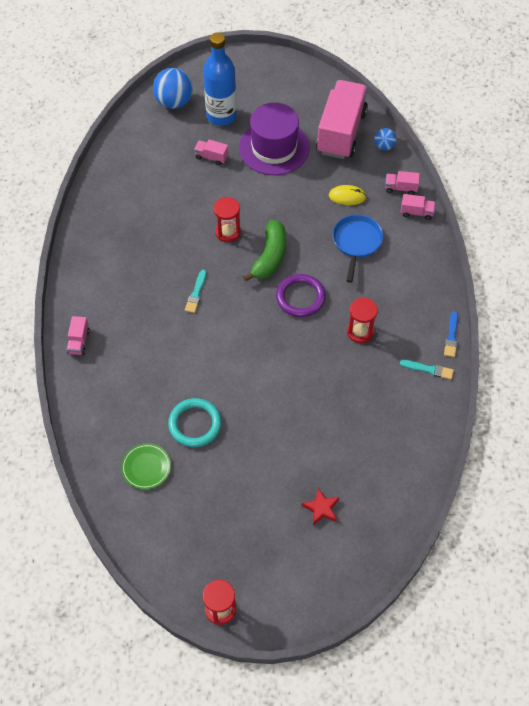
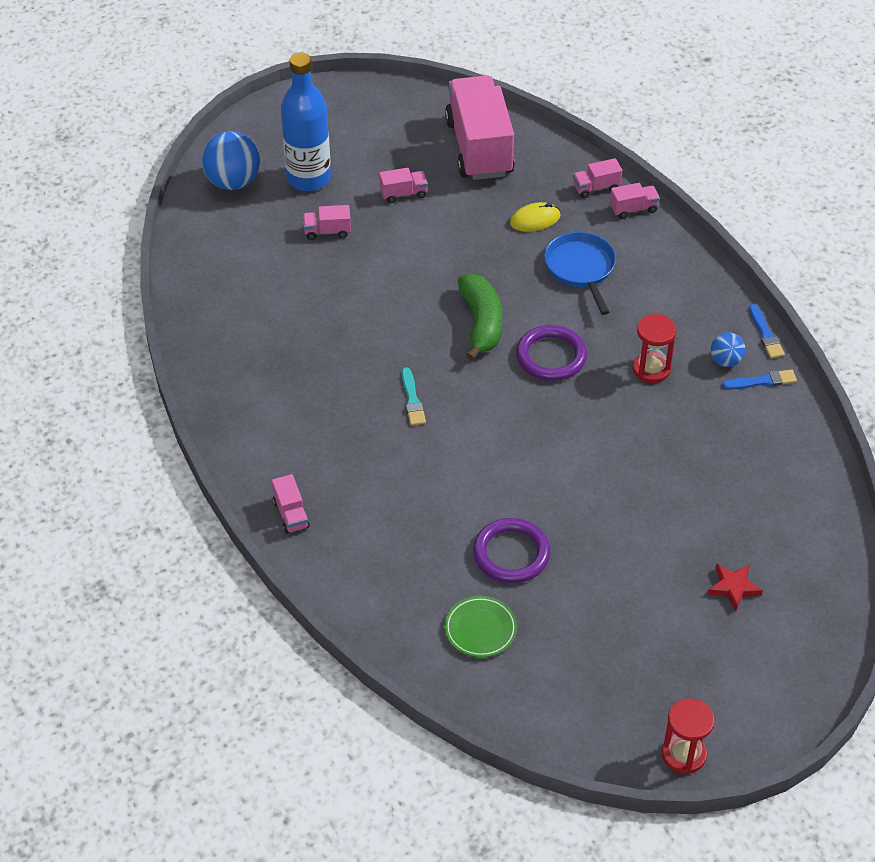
camera: 25 degrees left, 10 degrees down
(195, 424) = (511, 554): turquoise ring -> purple ring
(227, 232) = (407, 313): red hourglass -> none
(274, 148) = (403, 194): purple hat -> pink truck
(384, 146) = (544, 147): blue ball -> blue ball (725, 361)
(429, 369) = (762, 381): turquoise brush -> blue brush

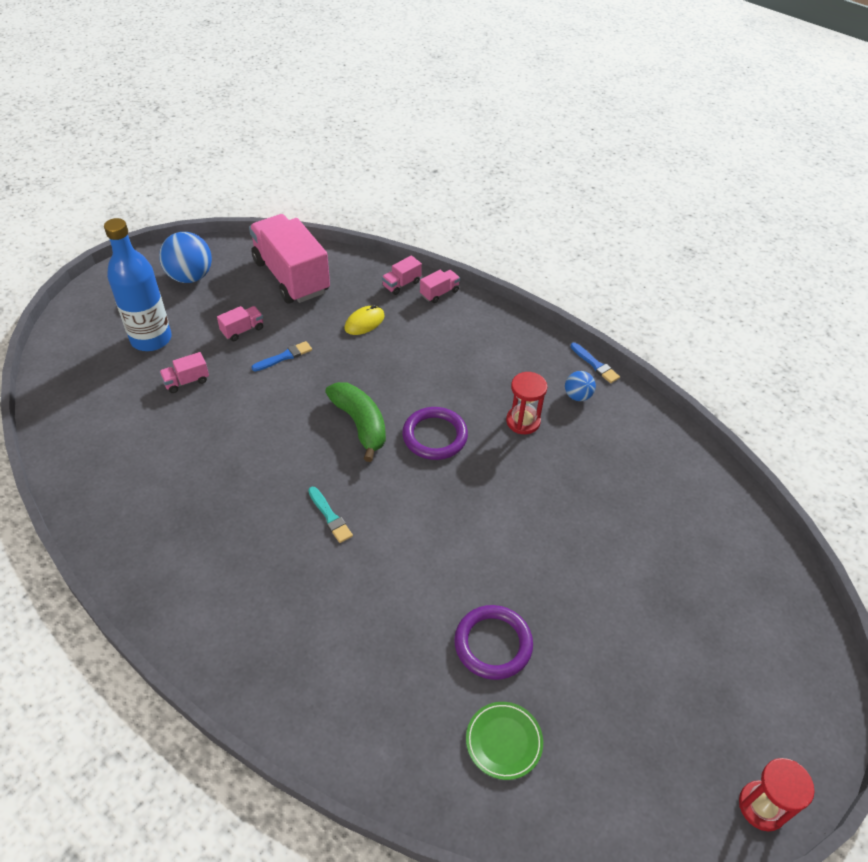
camera: 25 degrees left, 0 degrees up
(233, 182) = (80, 360): blue ball -> blue ball (190, 277)
(291, 514) = (259, 682): pink truck -> none
(581, 269) = (422, 352): blue pan -> none
(733, 588) = (701, 604): red star -> none
(762, 381) = (615, 404): blue brush -> blue brush (284, 357)

